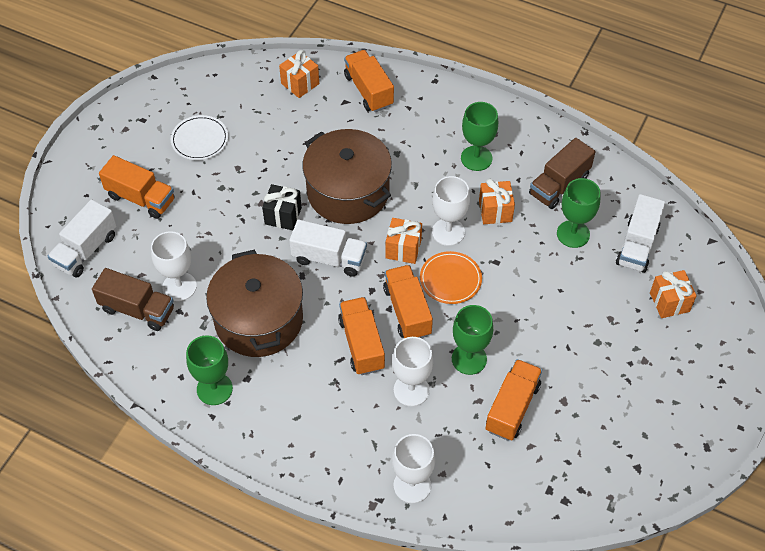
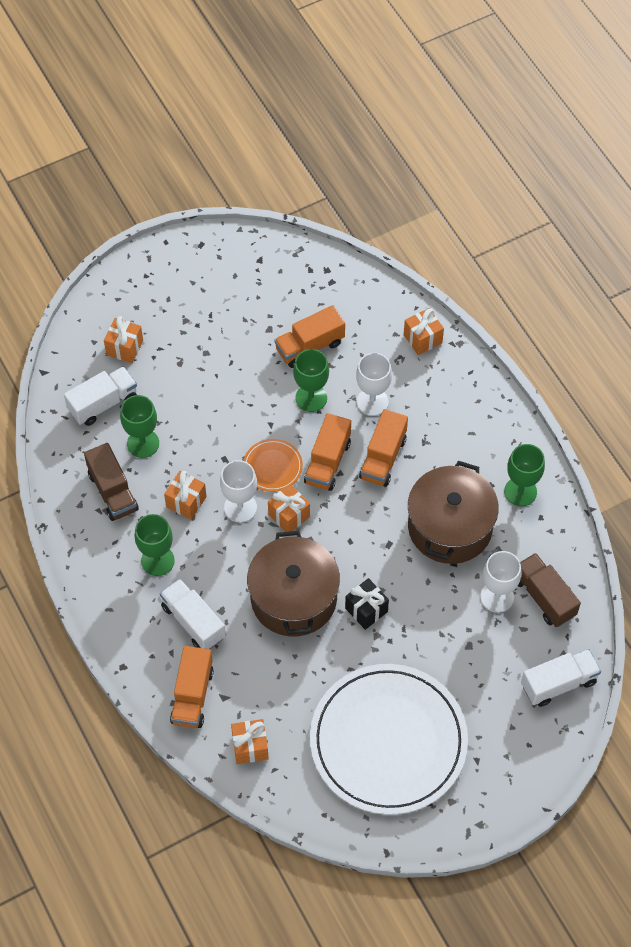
camera: 145 degrees left, 5 degrees up
(141, 198) = (480, 709): orange truck -> none
(199, 139) = (388, 741): white plate -> white plate, size x2.44
(329, 258) = (356, 545): white truck -> white truck (193, 622)
(412, 485) = (422, 339): white goblet -> orange gift
(559, 185) = (113, 491): brown truck -> brown truck turned 75 degrees clockwise

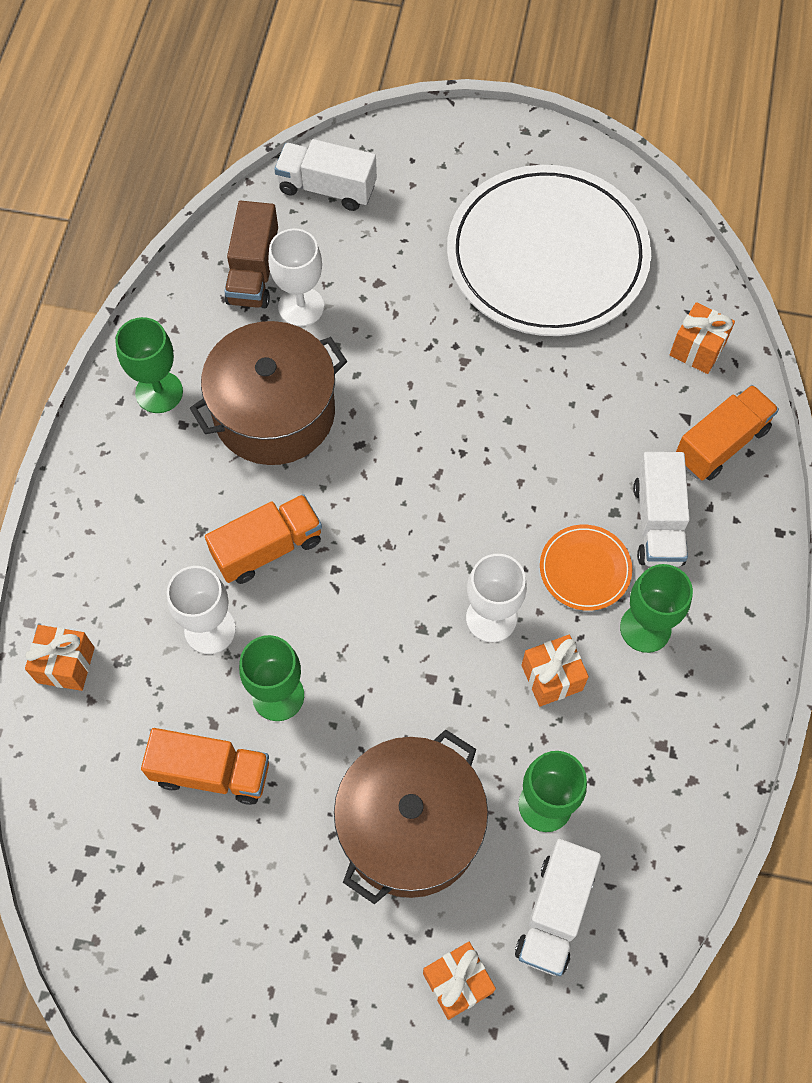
camera: 140 degrees left, 5 degrees up
(103, 403) = (554, 912): white truck -> white truck turned 75 degrees counterclockwise
(113, 491) = (635, 765): brown truck -> none
(272, 467) = (407, 640): orange plate -> orange plate (585, 569)
(289, 515) = (442, 563): orange gift -> none
(293, 598) = (520, 465): brown pot -> brown pot (410, 827)
(327, 462) = (336, 594): orange truck -> none
(366, 610) = (451, 394): black gift -> none

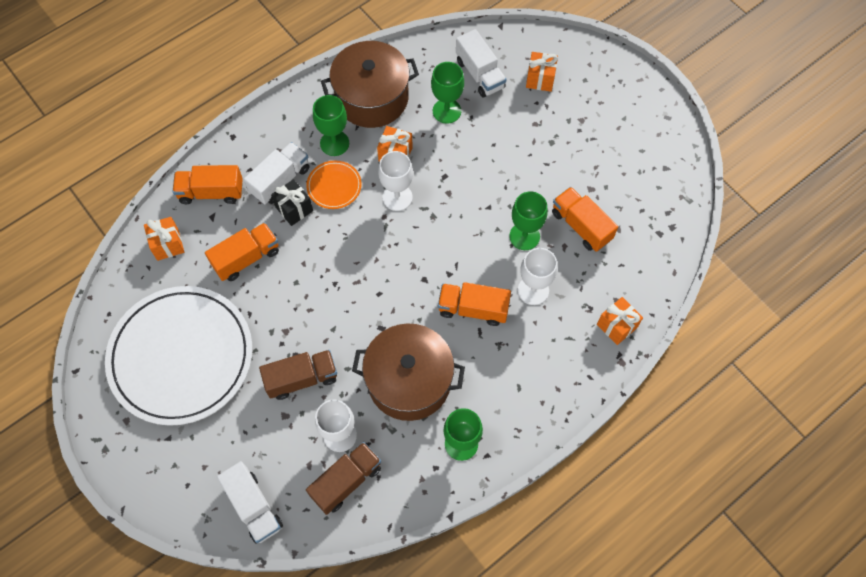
camera: 140 degrees left, 0 degrees up
(396, 328) = (302, 379): none -> brown truck
(410, 827) = (511, 143): brown pot -> brown pot (372, 98)
(554, 912) = (480, 74): white truck -> white truck turned 90 degrees clockwise
(593, 402) = (246, 258): none -> orange truck
(602, 501) = (294, 209): none -> black gift

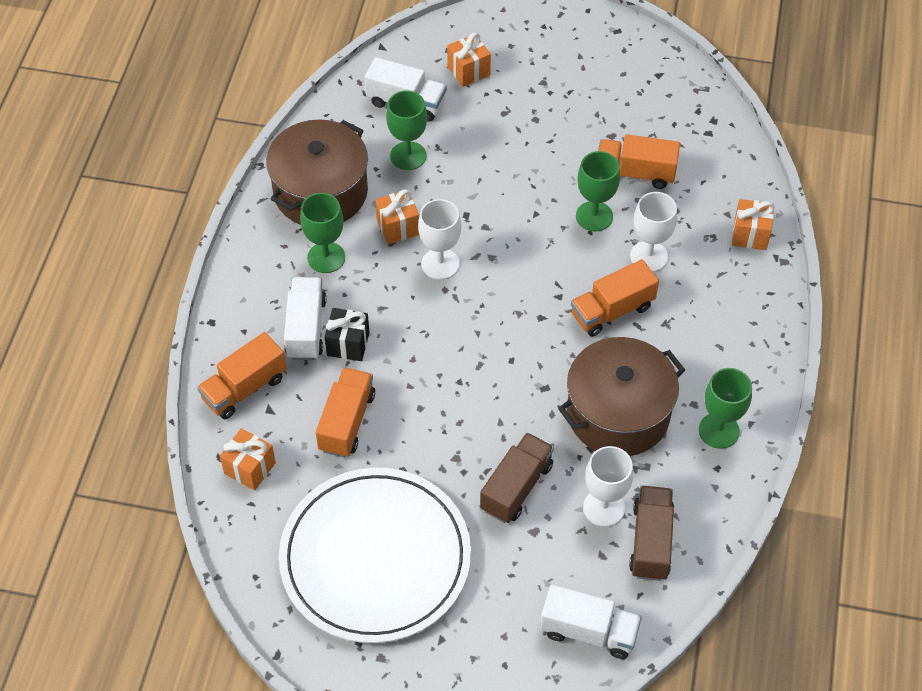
camera: 40 degrees left, 10 degrees down
(334, 186) = (367, 296): orange plate -> none

